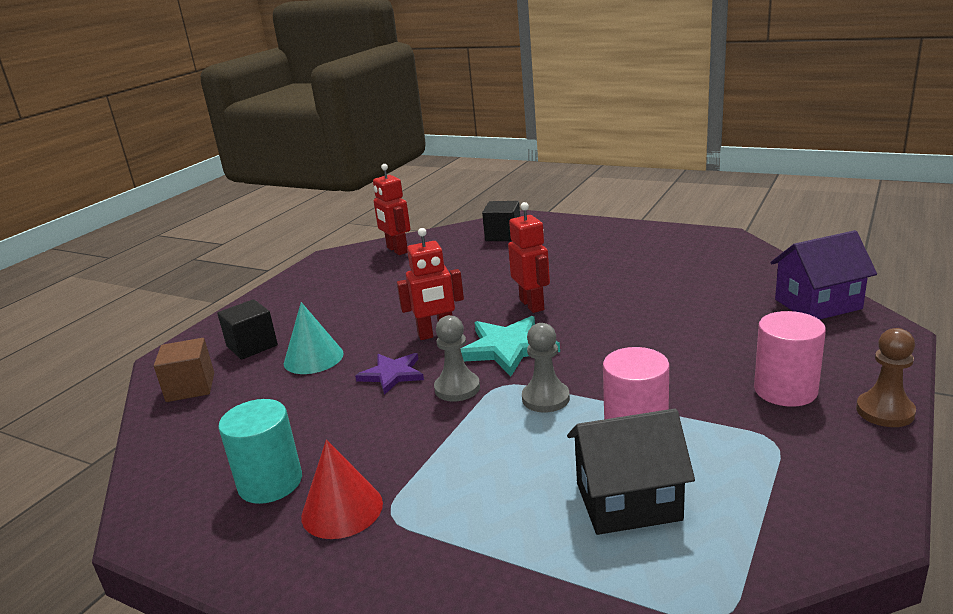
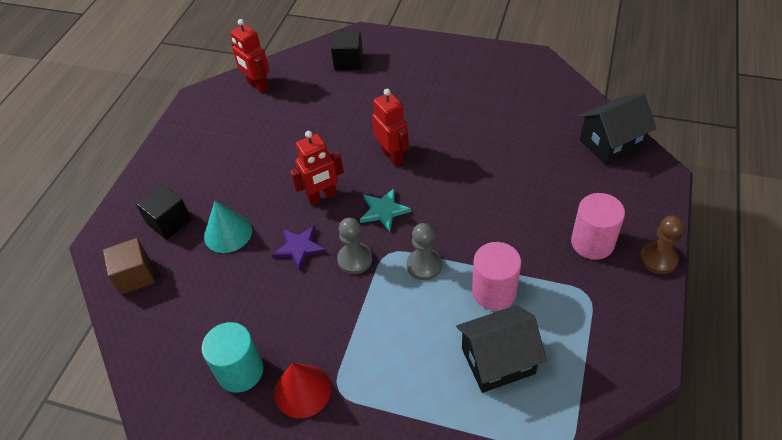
camera: 10 degrees left, 25 degrees up
(507, 348) = (383, 211): turquoise star -> turquoise star, size x0.65
(818, 304) = (611, 144): purple house -> black house

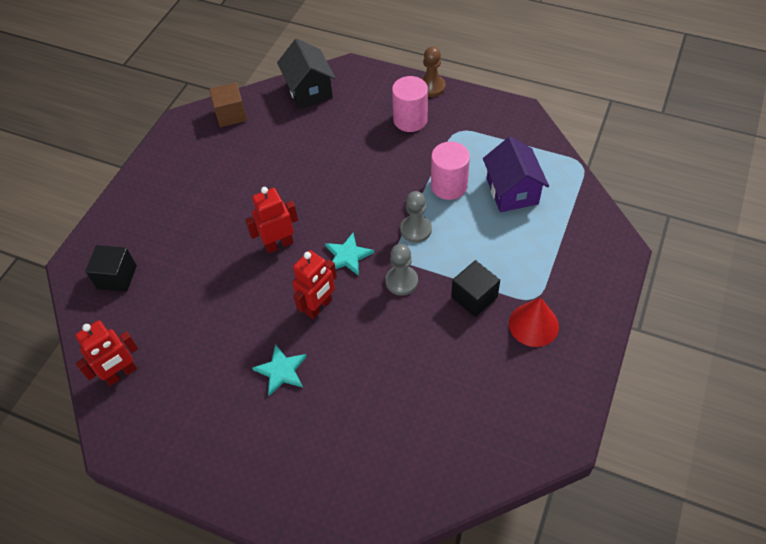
camera: 85 degrees left, 5 degrees up
(135, 276) = (391, 488): brown cube -> brown cube (231, 115)
(169, 222) = (320, 459): black cube -> black cube (474, 297)
(228, 233) = (349, 395): turquoise cone -> none
(240, 371) = (513, 375): turquoise cylinder -> none
(255, 181) = (281, 371): none -> turquoise star
(299, 248) = (380, 327): purple star -> none
(322, 197) = (319, 307): red robot -> red robot turned 60 degrees clockwise
(498, 361) = (512, 191): black house -> purple house

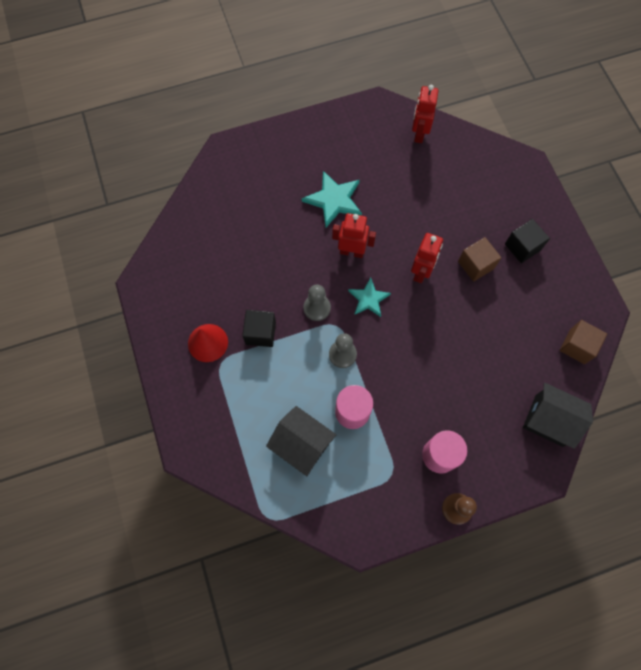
camera: 135 degrees right, 15 degrees up
(117, 277) = (492, 176): black cube -> black cube (522, 247)
(228, 217) = (476, 265): none -> brown cube
(281, 371) = (334, 200): turquoise star -> turquoise star, size x1.53
(319, 307) = (351, 252): red robot -> red robot turned 105 degrees clockwise
(512, 191) = (302, 444): purple house -> black house

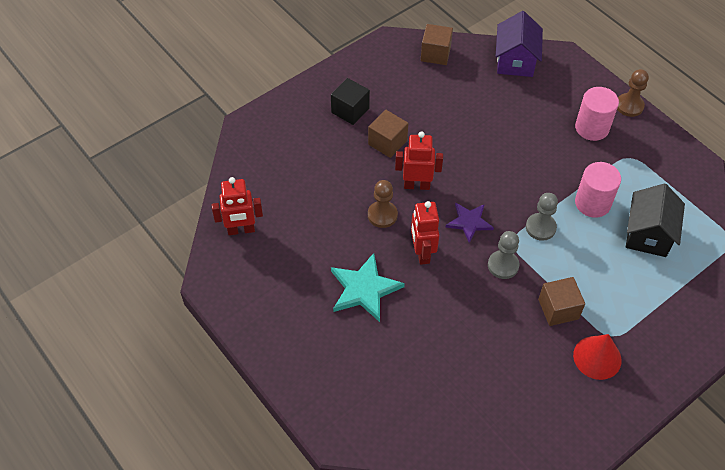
camera: 110 degrees left, 15 degrees down
(260, 333) = (558, 309): black cube -> brown cube
(368, 299) = (469, 222): turquoise star -> purple star
(399, 235) = (382, 215): none -> brown pawn
(549, 420) = (515, 61): black house -> purple house

